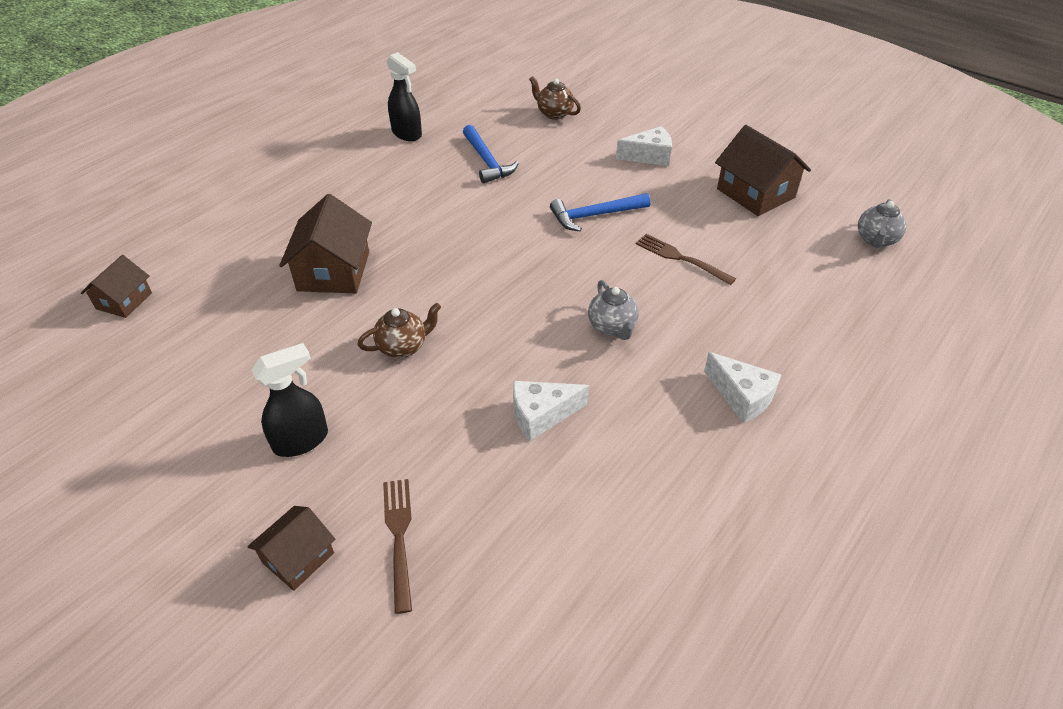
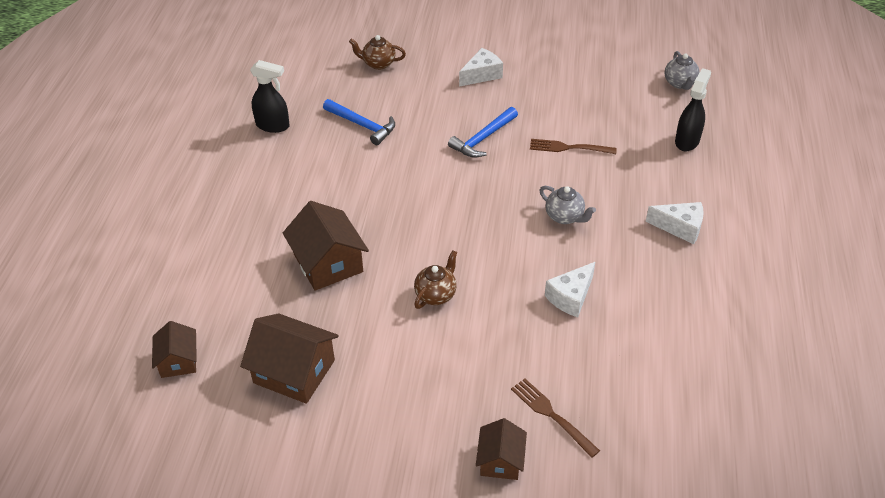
camera: 30 degrees left, 0 degrees up
(301, 440) = (428, 390): black spray bottle -> black spray bottle (687, 141)
(755, 193) = (579, 77): brown house -> brown house (294, 371)

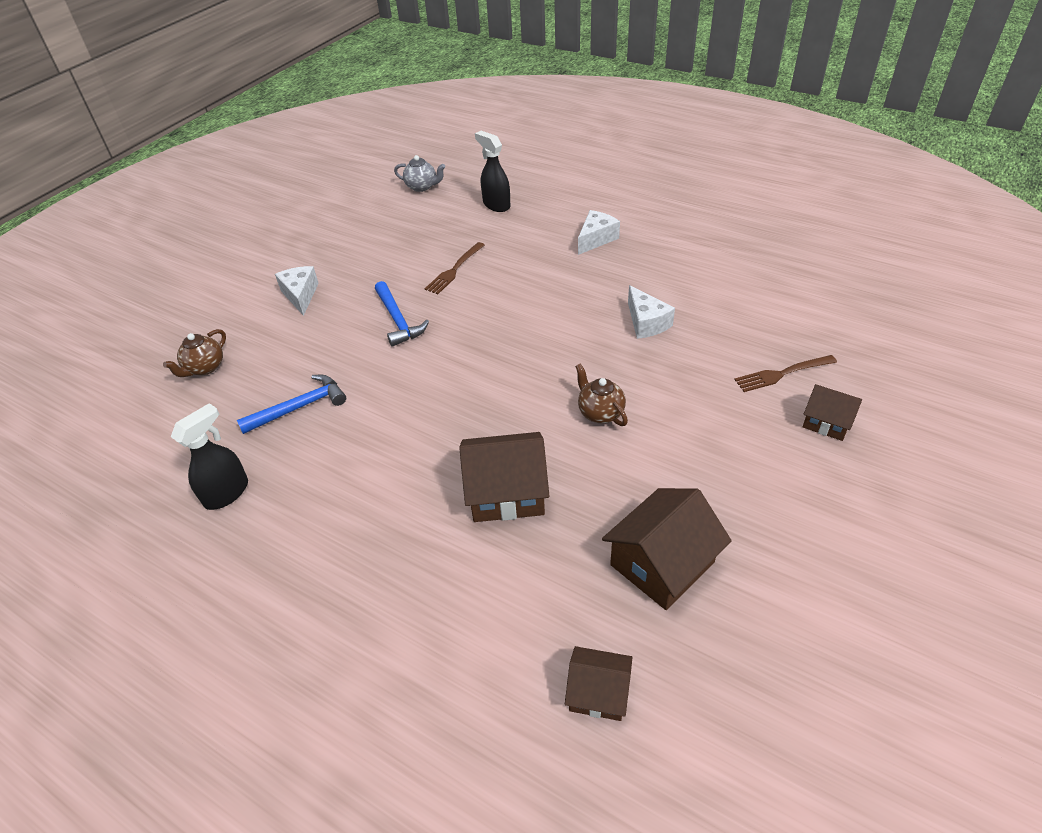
camera: 65 degrees left, 0 degrees up
(565, 217) = (544, 298): grey teapot -> none

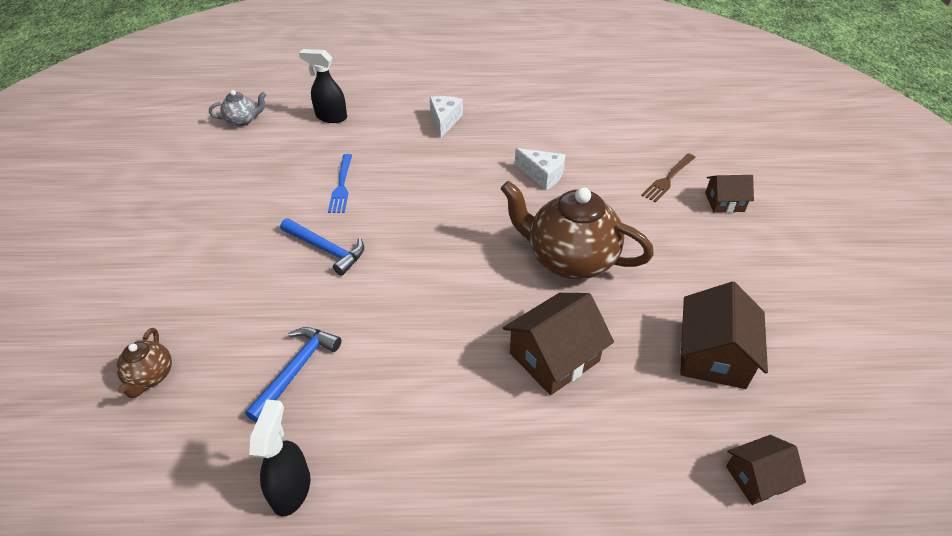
camera: 35 degrees left, 0 degrees up
(300, 295) = (200, 262): white cheese -> none
(454, 270) = (341, 186): brown fork -> blue fork
(600, 413) = (569, 260): brown teapot -> brown teapot, size x2.12

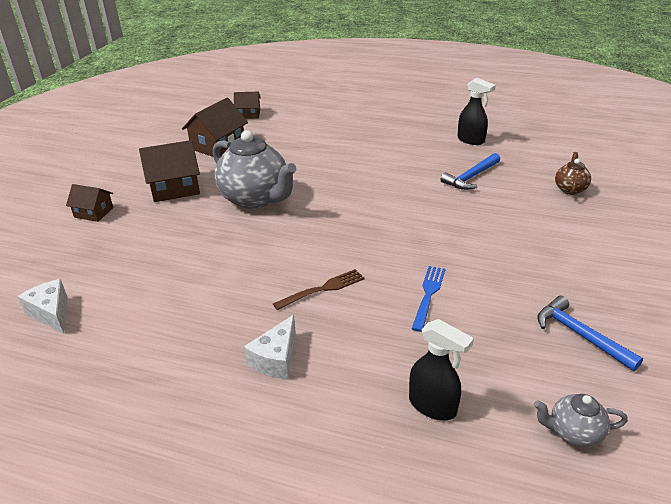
camera: 160 degrees left, 10 degrees down
(291, 489) = (471, 140): black spray bottle -> black spray bottle turned 75 degrees counterclockwise
(326, 249) = (448, 239): blue hammer -> blue hammer (580, 335)
(542, 175) = (218, 264): white cheese -> white cheese (51, 313)
(554, 357) = (308, 158): brown house -> brown house (175, 188)
(569, 260) = (255, 199): brown teapot -> grey teapot
(668, 179) = (111, 238): brown fork -> brown fork (322, 289)

